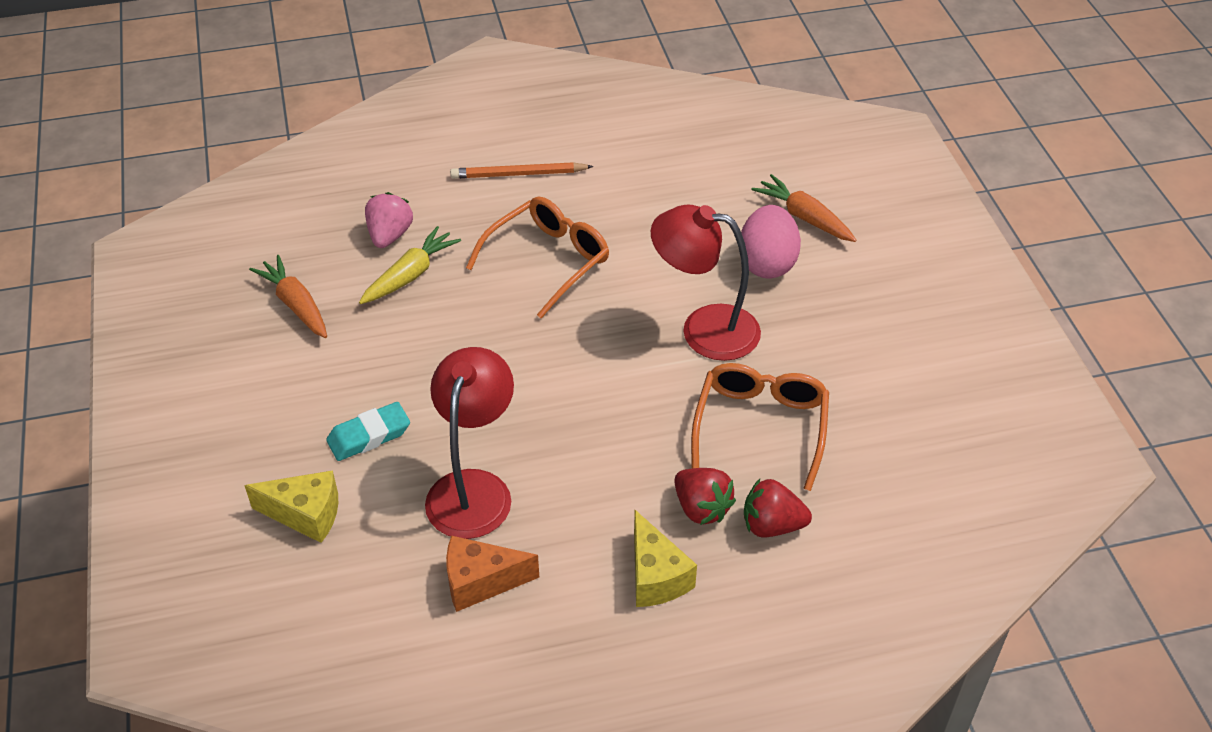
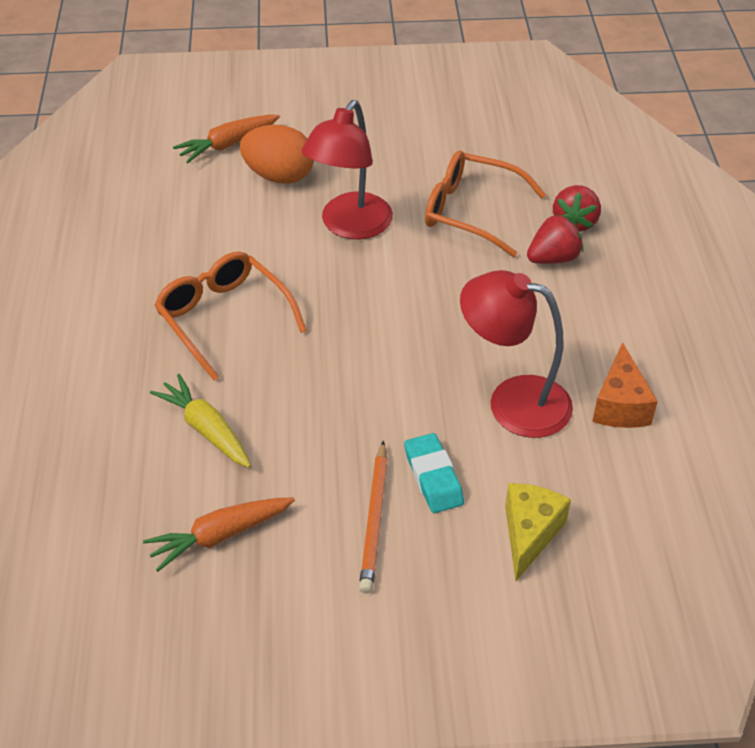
camera: 80 degrees left, 0 degrees up
(389, 235) = (134, 443): pink strawberry -> none
(519, 174) = (78, 326): orange pencil -> orange pencil (374, 519)
(655, 576) = (620, 295): yellow cheese -> none
(767, 263) = (279, 176): pink egg -> orange egg

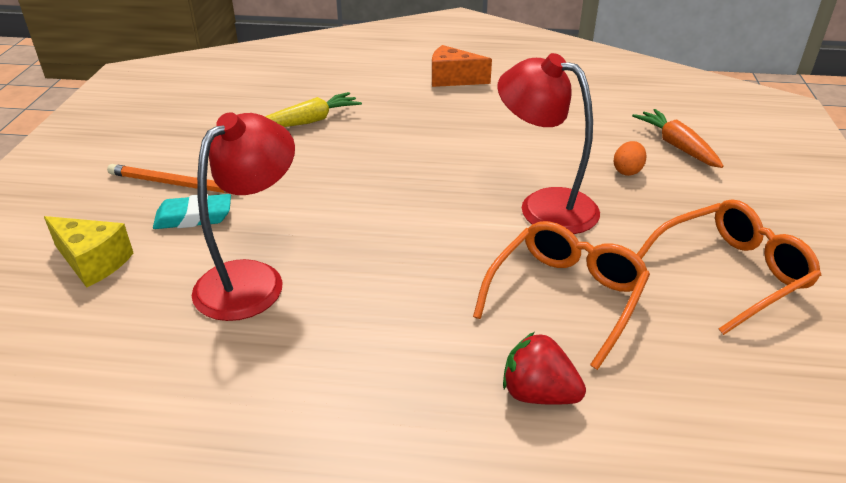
camera: 100 degrees right, 10 degrees down
(220, 536) = (209, 122): orange carrot -> none
(224, 318) = (428, 133): orange glasses -> orange glasses (731, 273)
(279, 176) = (627, 171): orange egg -> orange egg, size x0.52
(553, 258) = (466, 355): red strawberry -> none
(620, 405) = (200, 362): orange cheese -> orange cheese (453, 79)

